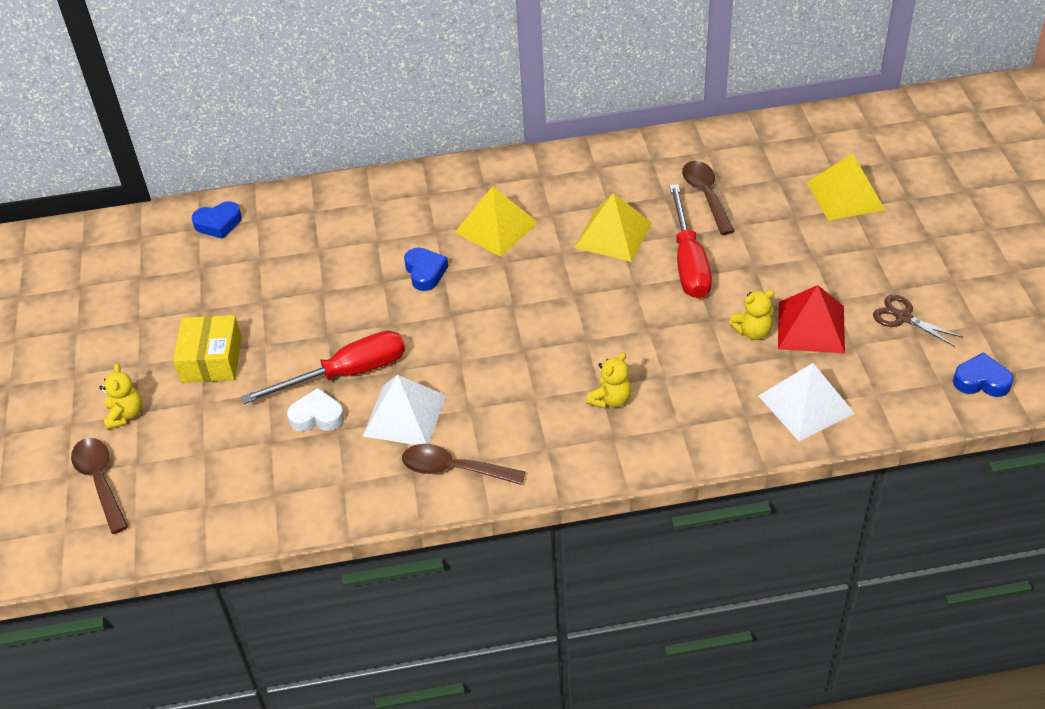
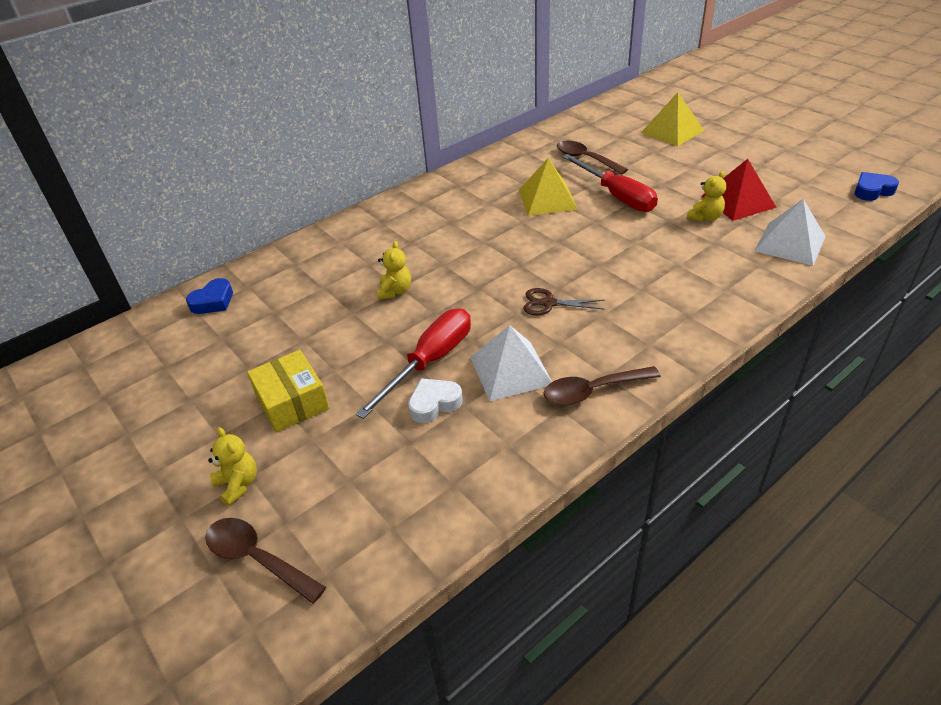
camera: 30 degrees left, 5 degrees down
(425, 272) = (429, 269): blue heart -> none
(496, 227) = (457, 224): yellow pyramid -> none
(610, 399) = (659, 293): yellow teddy bear -> yellow teddy bear (395, 291)
(903, 317) = (785, 176): brown scissors -> brown scissors (548, 303)

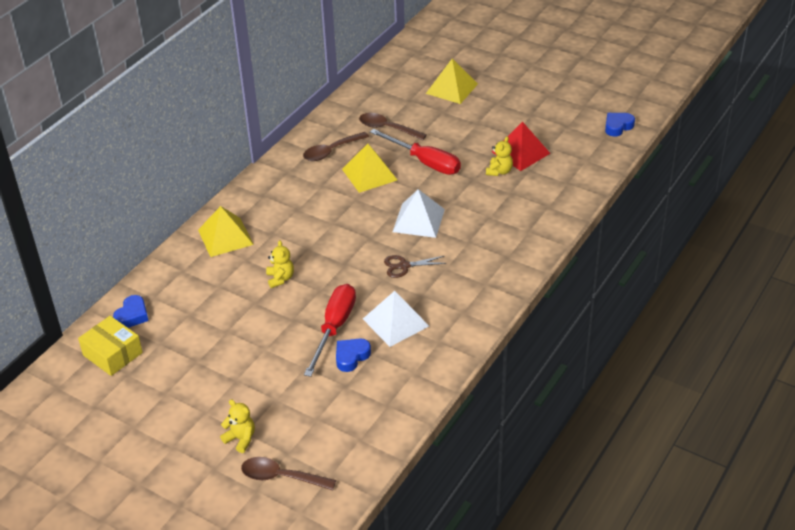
camera: 20 degrees left, 0 degrees up
(292, 402) = (246, 378): yellow box -> yellow box (112, 354)
(359, 237) = (225, 237): none -> yellow pyramid
(434, 404) = (351, 357): white heart -> blue heart
(592, 391) = (457, 325): brown spoon -> brown spoon (331, 151)
(790, 243) = (566, 184): white pyramid -> white pyramid (418, 220)

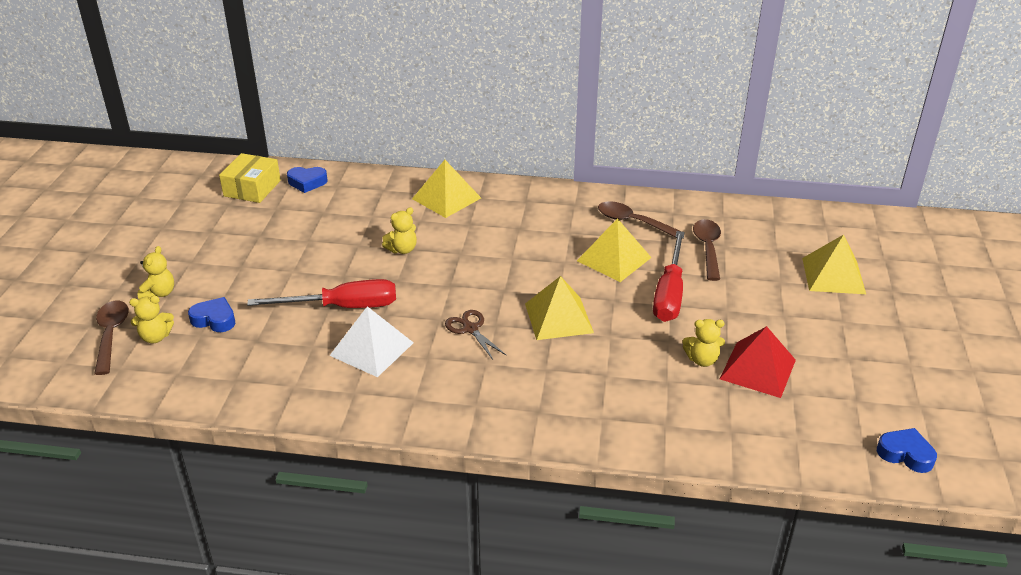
camera: 65 degrees right, 5 degrees down
(303, 447) = (156, 337): none -> yellow teddy bear
(351, 357) = (302, 332): blue heart -> blue heart (214, 319)
(418, 220) = (559, 318): white pyramid -> yellow pyramid

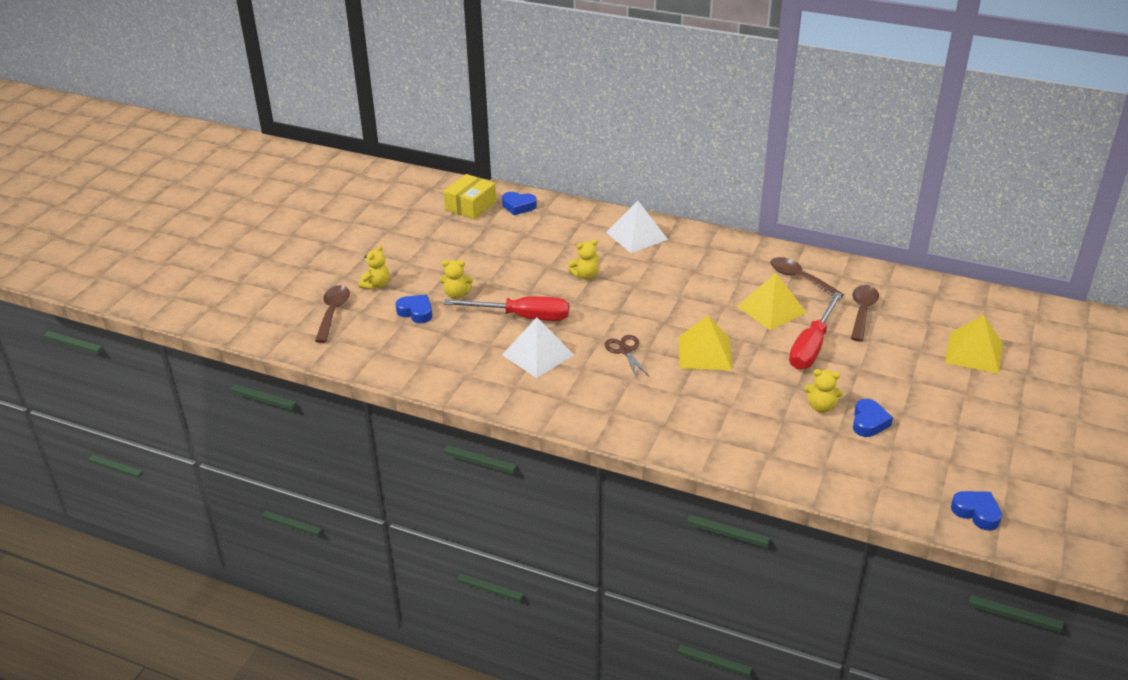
camera: 15 degrees right, 0 degrees up
(156, 337) = (367, 319): yellow teddy bear -> yellow teddy bear (456, 295)
(446, 198) = (636, 236): yellow pyramid -> white pyramid
(757, 369) = (869, 422): red pyramid -> blue heart

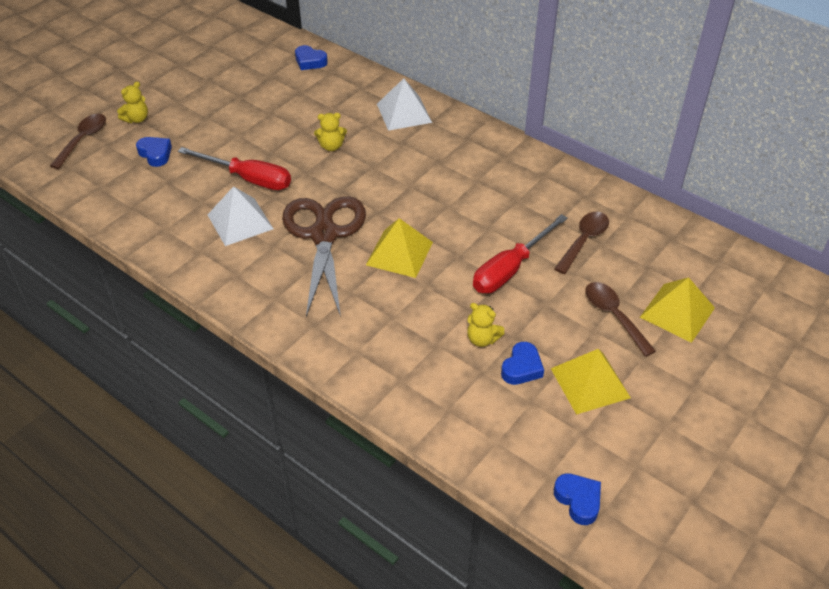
camera: 15 degrees right, 10 degrees up
(456, 295) = (202, 143): yellow teddy bear -> none
(470, 206) = (266, 53): yellow box -> none
(625, 350) = (324, 234): brown scissors -> brown scissors, size x2.35
(771, 309) = (492, 219): yellow pyramid -> yellow pyramid (590, 383)
(800, 279) = (540, 191): brown spoon -> brown spoon (613, 316)

